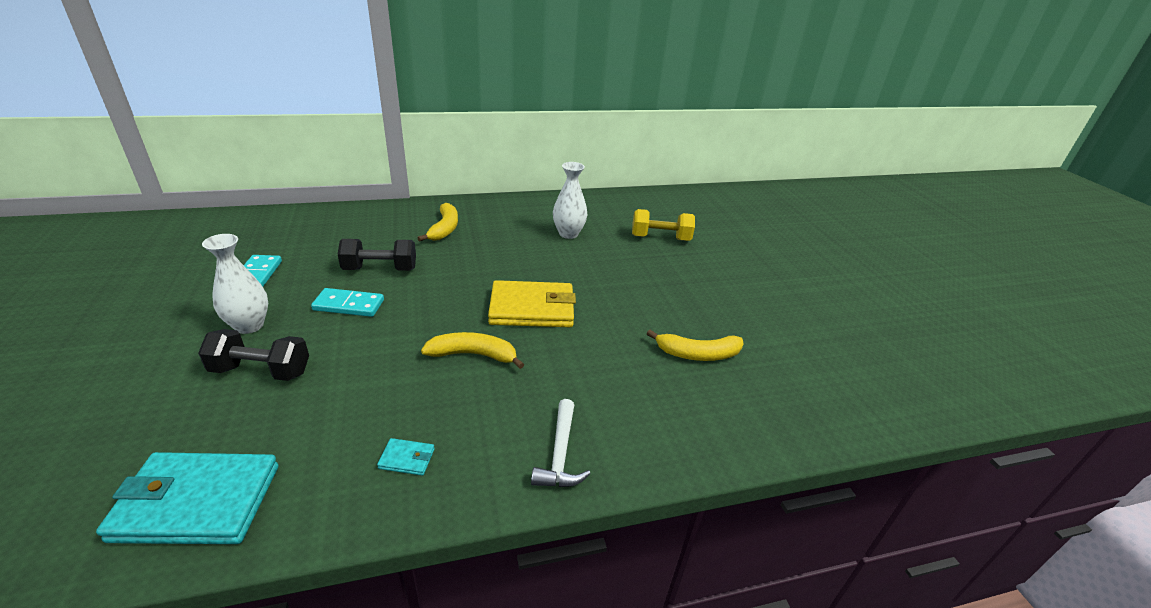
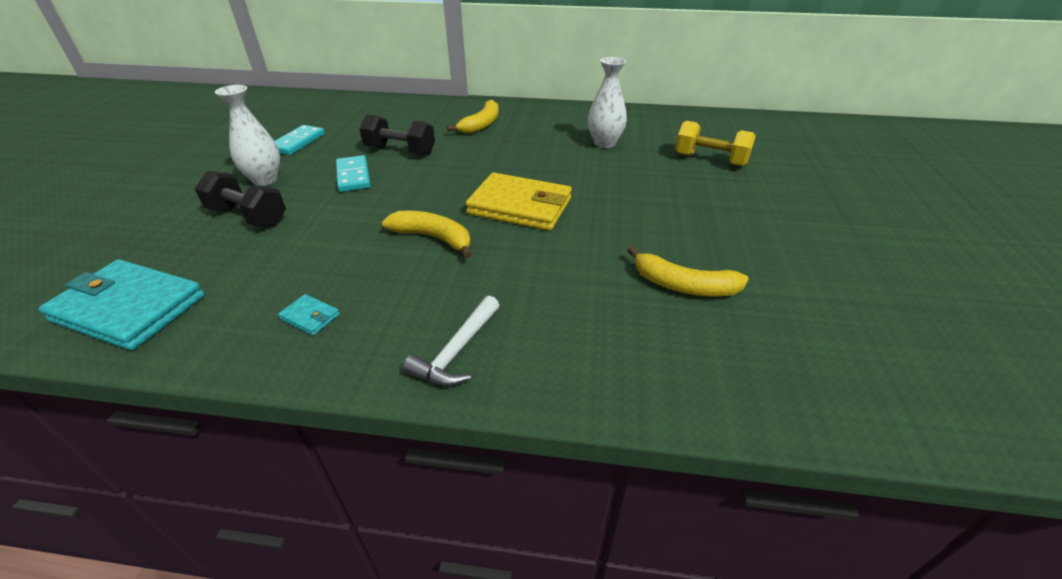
camera: 25 degrees right, 5 degrees up
(349, 305) = (353, 176): turquoise domino -> turquoise domino turned 45 degrees clockwise

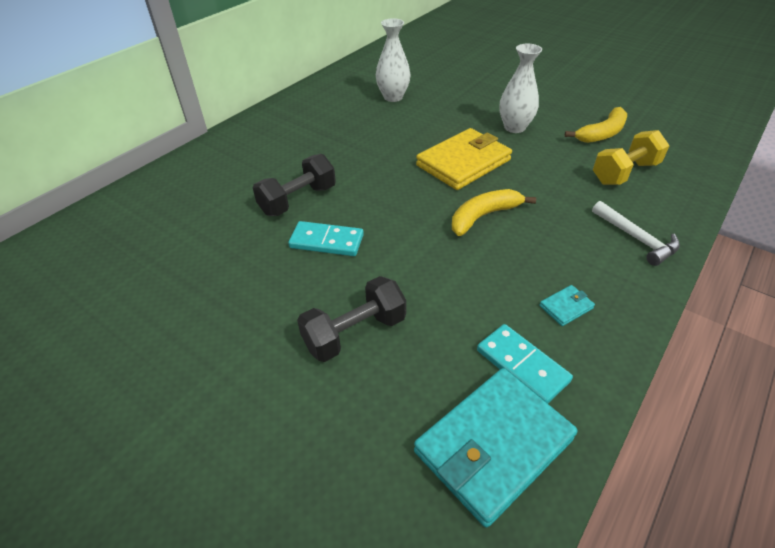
camera: 60 degrees left, 5 degrees up
(265, 179) = (272, 310): white vase -> white vase (514, 127)
(297, 142) = (192, 271): turquoise domino -> turquoise domino (522, 365)
(481, 124) = (290, 141): yellow banana -> none
(710, 160) = (458, 70): yellow dumbbell -> yellow dumbbell (624, 173)

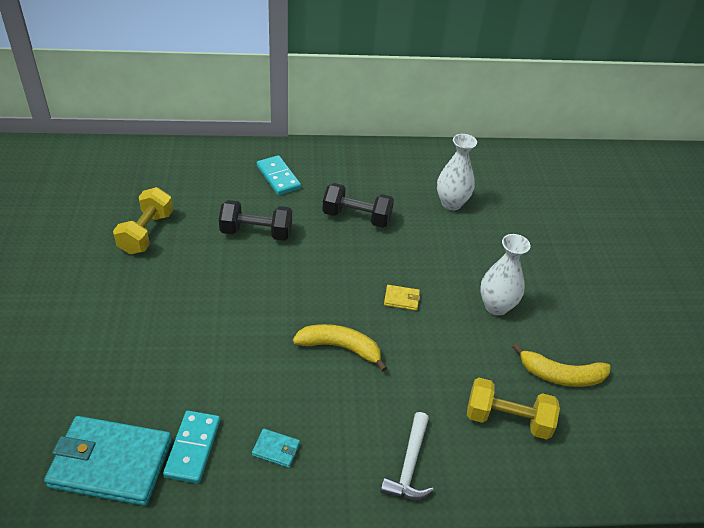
camera: 45 degrees right, 0 degrees up
(202, 270) = (146, 233): none -> yellow dumbbell
(327, 241) = (227, 274): turquoise domino -> turquoise domino (278, 177)
(355, 333) = (152, 341): black dumbbell -> black dumbbell (357, 217)
(463, 163) = (401, 299): yellow wallet -> yellow wallet, size x0.41

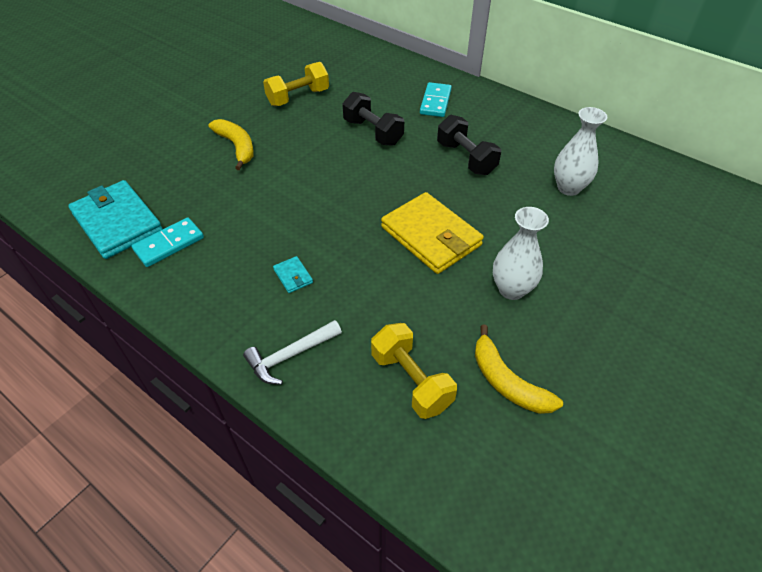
camera: 45 degrees right, 5 degrees up
(276, 449) = (215, 279): turquoise wallet -> turquoise wallet (293, 276)
(341, 348) = (340, 242): yellow banana -> yellow banana (237, 147)
(401, 299) = (431, 236): yellow wallet -> yellow wallet, size x2.44

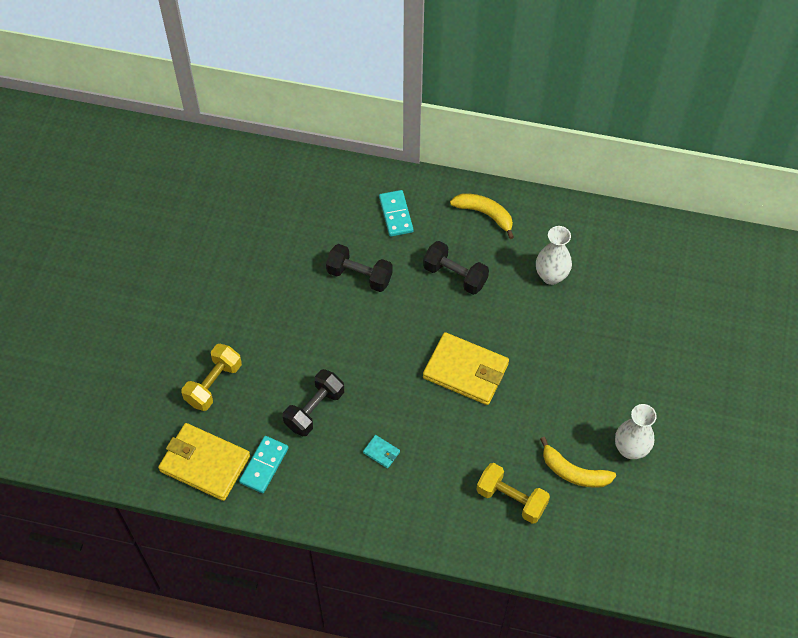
camera: 25 degrees left, 10 degrees up
(117, 222) = (205, 463): turquoise wallet -> yellow wallet
(237, 147) = (248, 342): yellow banana -> yellow banana (485, 215)
(254, 216) = (314, 409): none -> black dumbbell
(290, 356) = (419, 517): white hammer -> none
(298, 97) = (265, 258): yellow dumbbell -> yellow dumbbell (214, 384)
(511, 289) = (546, 395): white vase -> white vase (630, 449)

